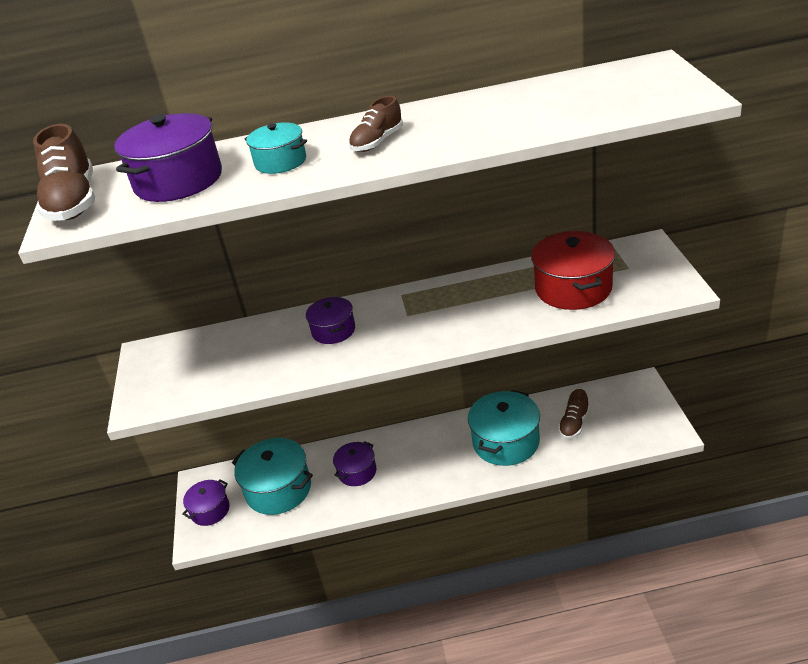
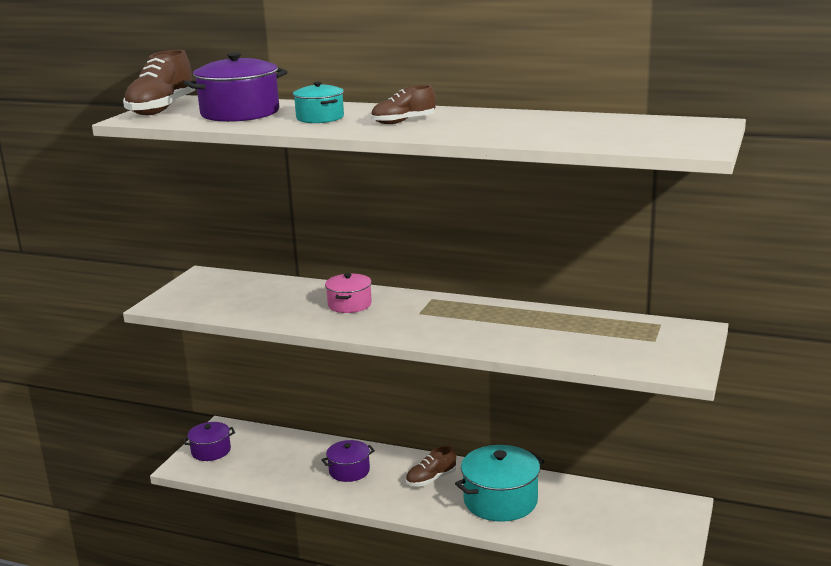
camera: 25 degrees right, 15 degrees down
(278, 489) = (275, 458): turquoise pot -> none
(333, 330) = (349, 304): purple pot -> pink pot
(573, 288) = (583, 339): red pot -> none
(574, 424) = (580, 512): brown shoe -> brown shoe (431, 479)

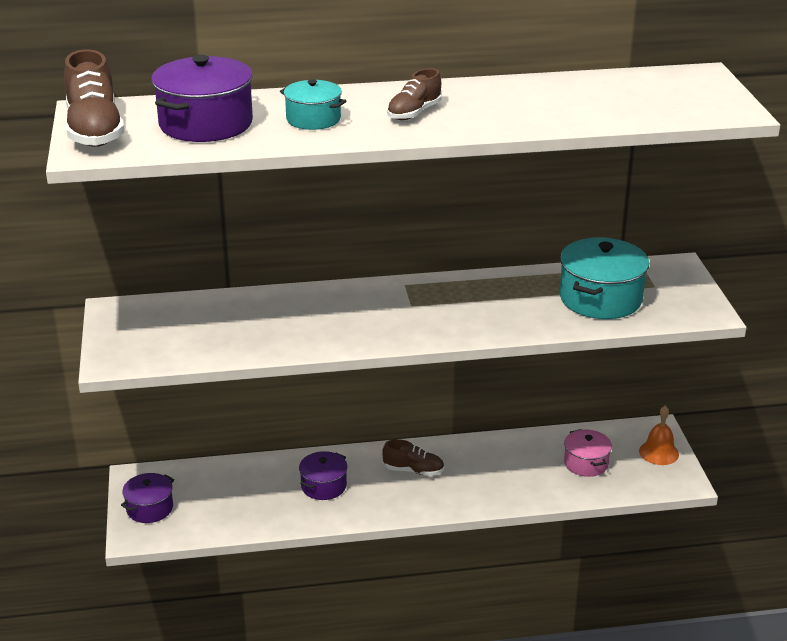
camera: 30 degrees left, 10 degrees up
(349, 304) = (329, 311): pink pot -> pink pot (586, 463)
(431, 479) = (413, 470): brown shoe -> brown shoe turned 105 degrees counterclockwise
(500, 501) = (497, 473): turquoise pot -> turquoise pot (600, 298)
(669, 526) = (658, 452): none -> orange bell

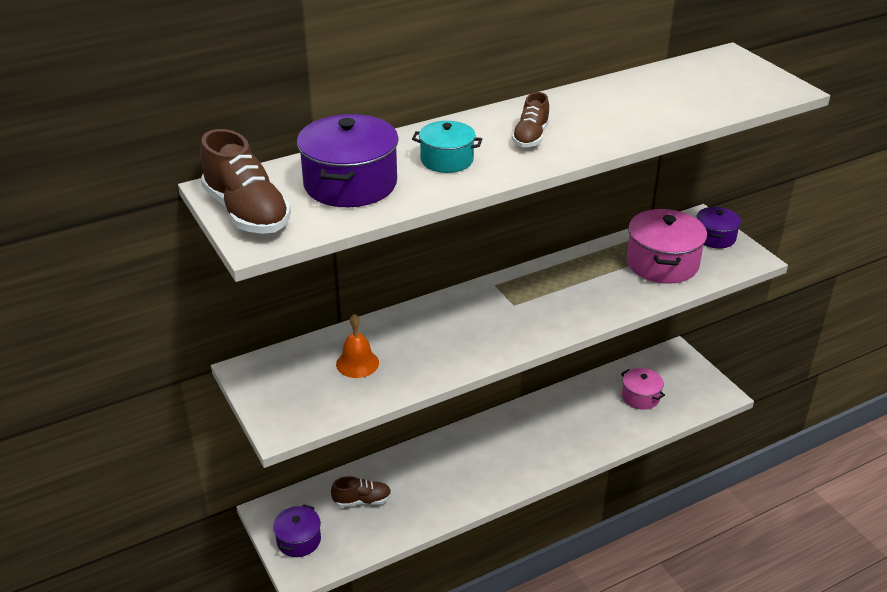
camera: 20 degrees left, 5 degrees up
(323, 486) = (441, 475): purple pot -> purple pot (715, 237)
(413, 470) = (508, 440): brown shoe -> brown shoe (362, 501)
(600, 298) = (662, 263): turquoise pot -> pink pot
(658, 452) = (689, 373): orange bell -> orange bell (357, 363)

